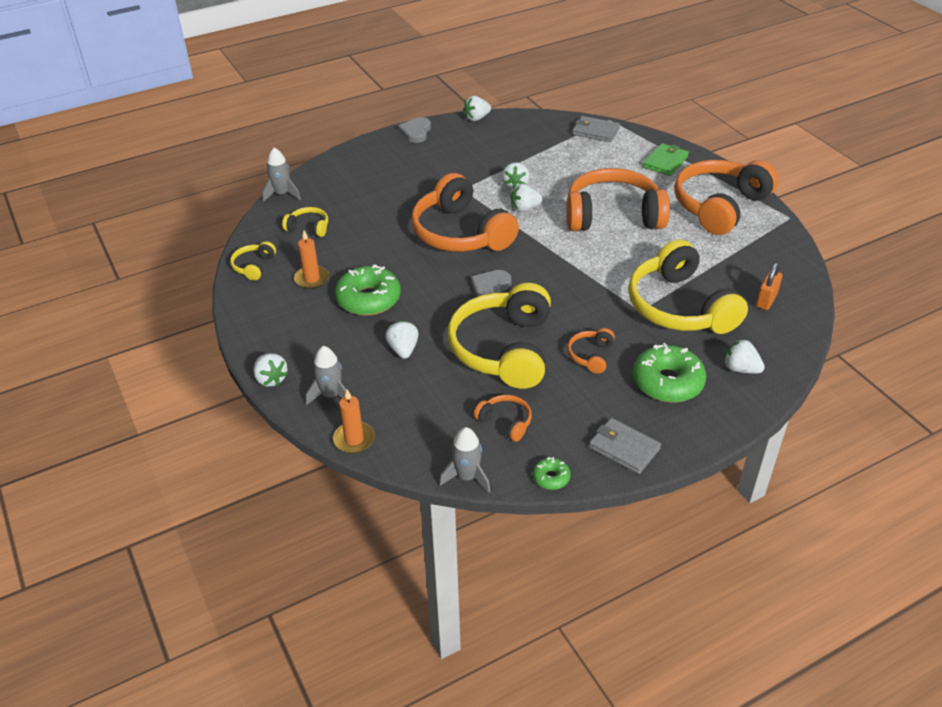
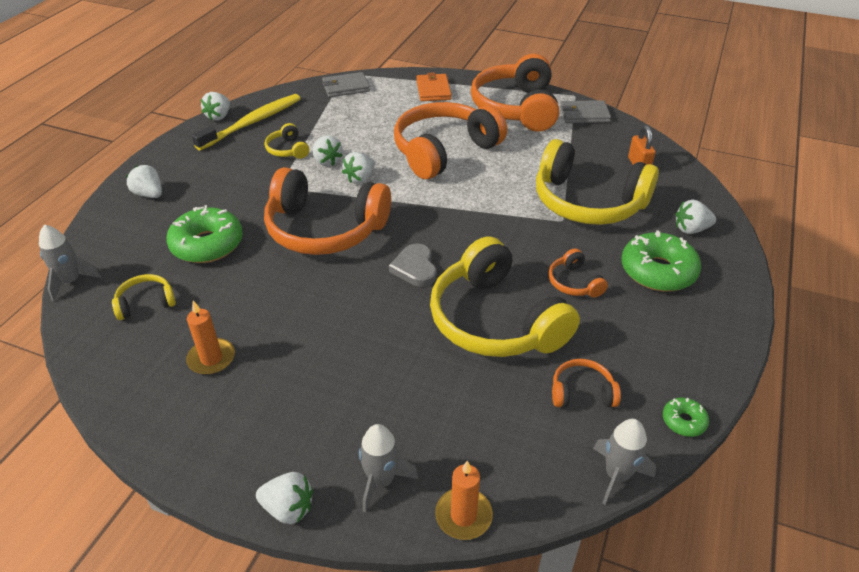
camera: 40 degrees left, 0 degrees up
(254, 266) = (120, 382): yellow headphones -> yellow headphones (288, 150)
(368, 299) = (303, 345): green donut -> green donut (207, 244)
(403, 350) = (401, 379): white strawberry -> white strawberry (149, 194)
(416, 132) = (167, 152): grey heart -> none
(495, 133) = (253, 122): none -> yellow toothbrush
(624, 448) = (700, 351): grey wallet -> grey wallet (584, 114)
(665, 162) = (433, 90): green wallet -> orange wallet

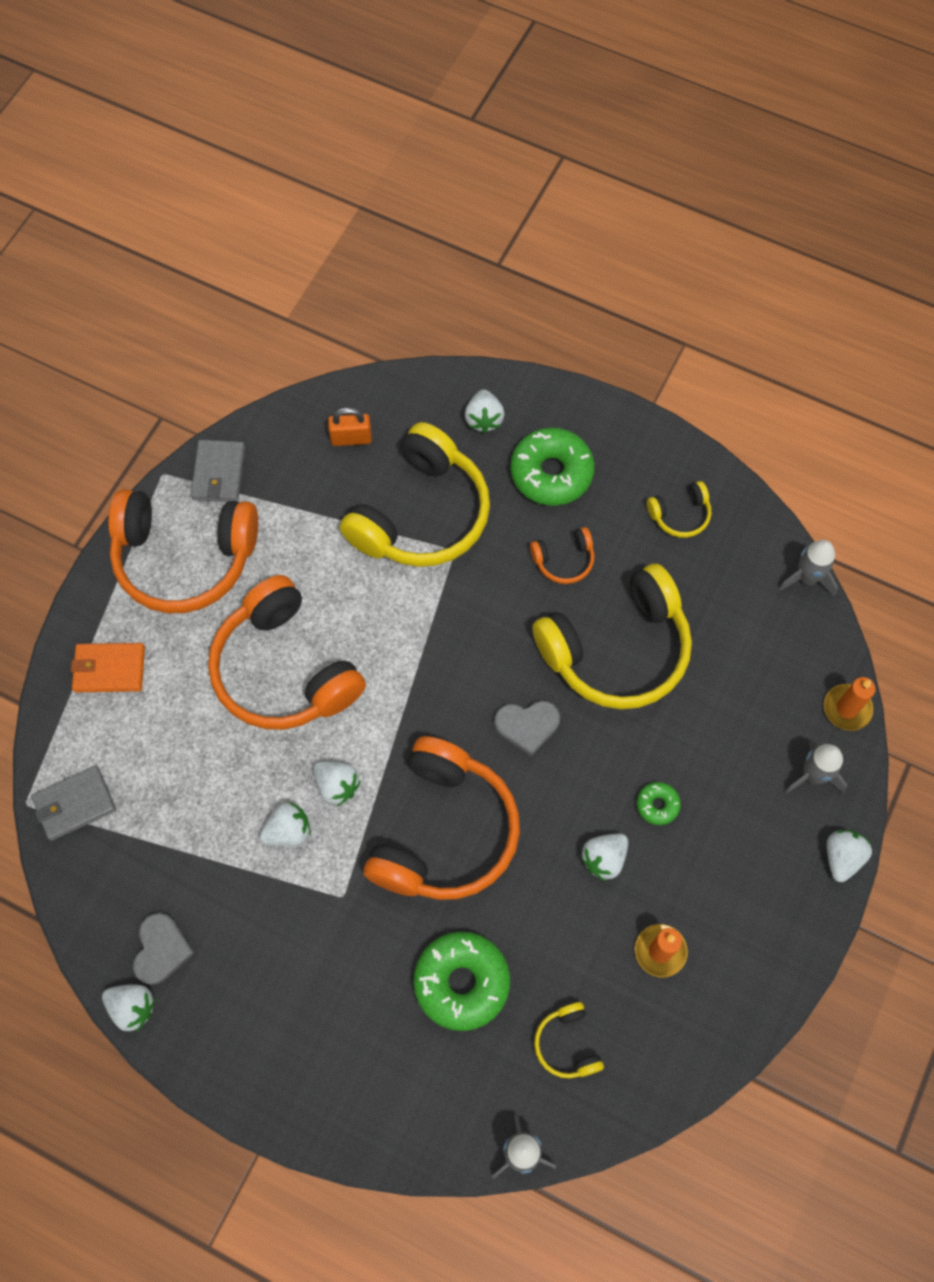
camera: 85 degrees left, 25 degrees up
(149, 194) = (339, 1084): white strawberry -> white strawberry (604, 859)
(253, 122) = (161, 950): yellow toothbrush -> grey heart
(288, 150) = (249, 889): yellow headphones -> yellow headphones (680, 515)
(346, 87) = (74, 804): grey wallet -> grey wallet turned 75 degrees clockwise
(582, 393) = (716, 586): orange headphones -> none
(683, 421) = (751, 509): green donut -> green donut (657, 805)

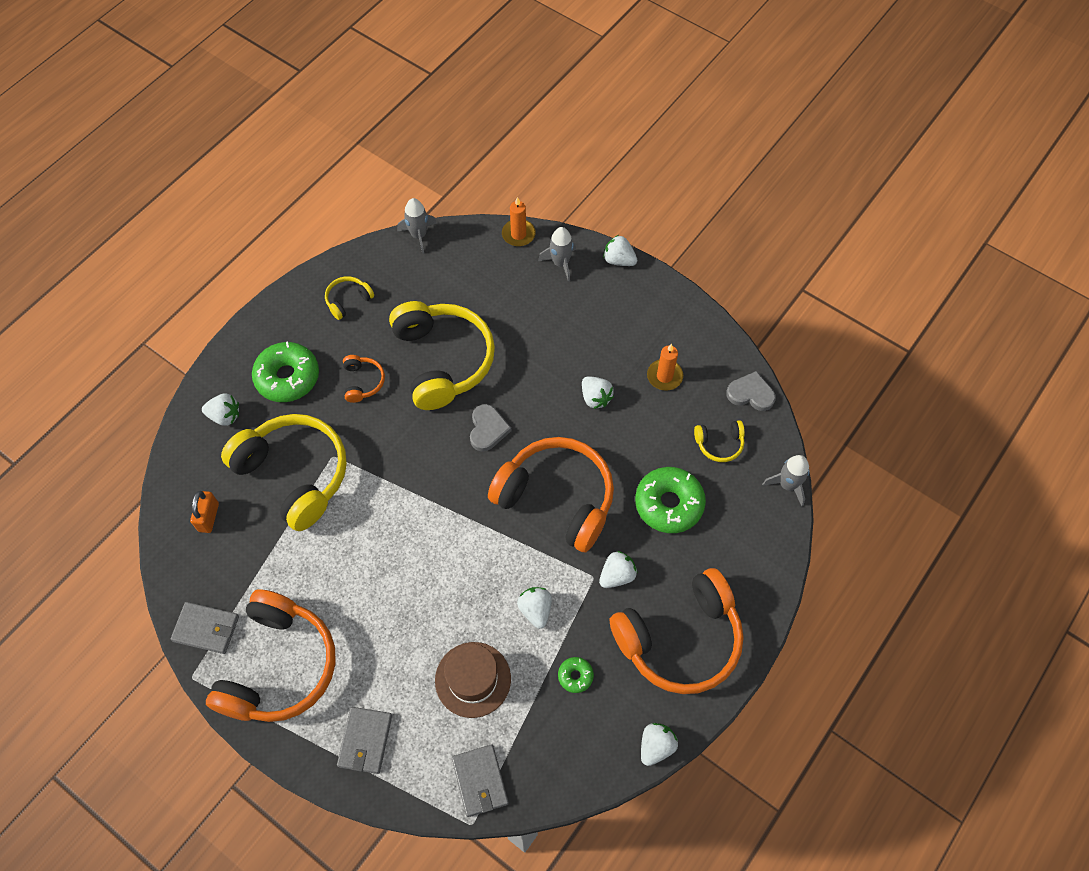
camera: 80 degrees left, 5 degrees down
(109, 669) = (365, 741): orange wallet -> grey wallet
(161, 950) = (613, 719): grey heart -> grey heart (751, 394)
(192, 773) = (473, 679): none -> brown hat
(285, 669) = (401, 596): orange headphones -> orange headphones (680, 639)
(337, 786) = (506, 569): white strawberry -> white strawberry (617, 575)
(657, 805) = (563, 358): green donut -> green donut (575, 676)
(680, 515) = (348, 300): yellow headphones -> yellow headphones turned 120 degrees counterclockwise

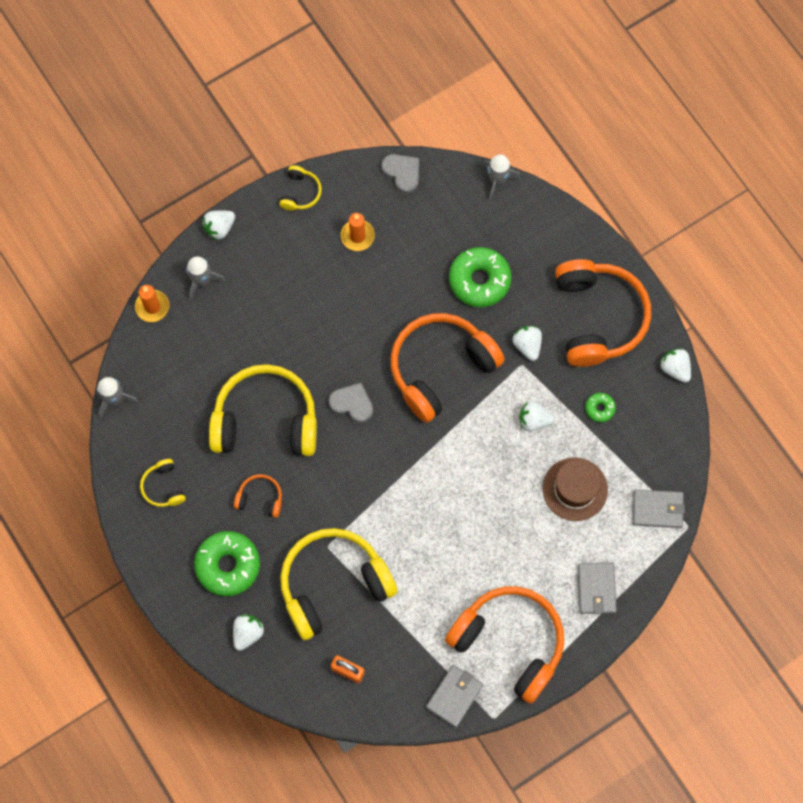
camera: 70 degrees left, 10 degrees up
(365, 741) = (596, 589): grey wallet -> grey wallet turned 60 degrees clockwise
(595, 398) = (356, 302): white strawberry -> none
(719, 444) = (439, 218): yellow headphones -> yellow headphones (300, 192)
(751, 394) = (402, 173): grey heart -> grey heart turned 105 degrees clockwise

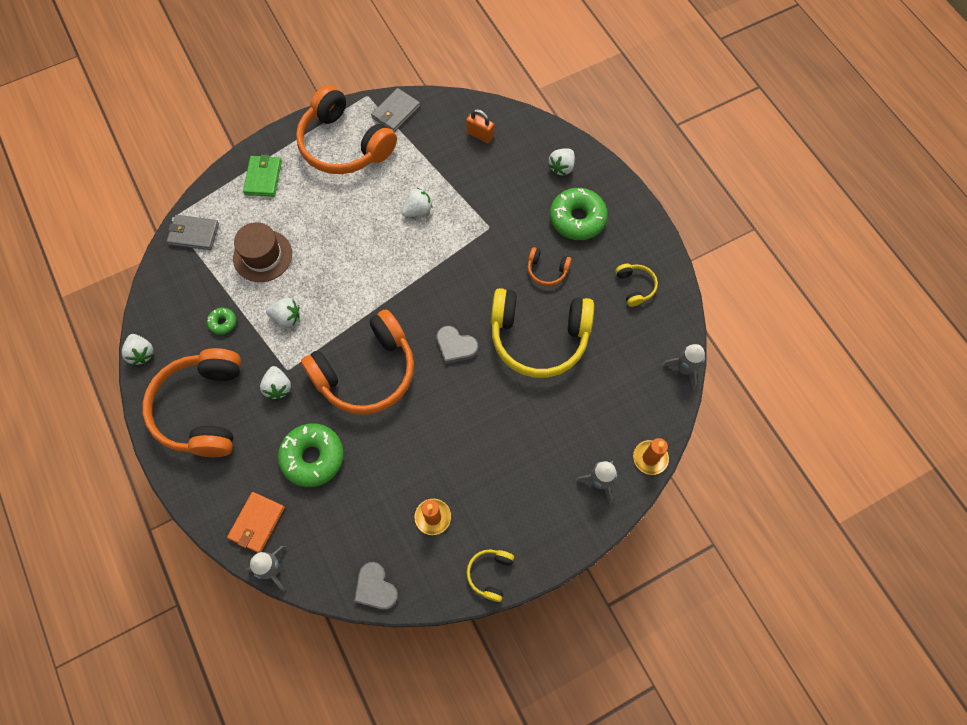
camera: 175 degrees left, 5 degrees down
(219, 228) = (579, 539): white strawberry -> white strawberry (417, 210)
(333, 585) = (486, 197): yellow headphones -> none
(520, 218) = (257, 523): none -> orange wallet
(596, 589) = (263, 177): grey wallet -> green wallet

